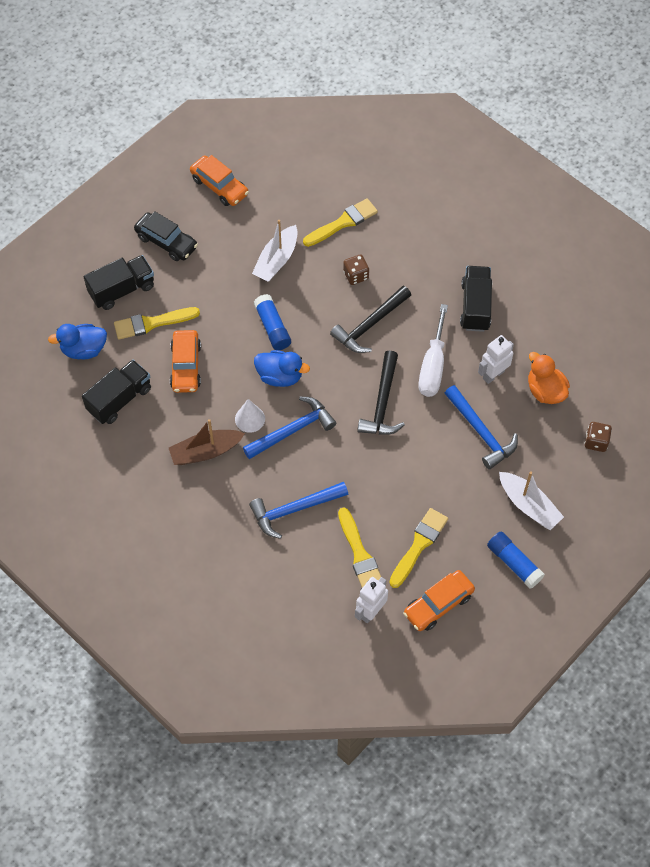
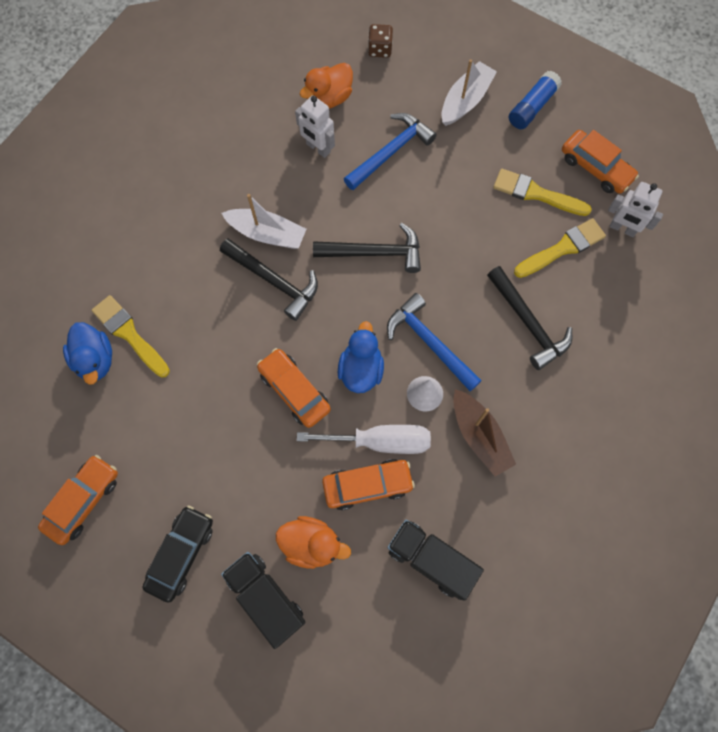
camera: 100 degrees left, 10 degrees up
(84, 349) = (366, 628): blue duck -> blue duck (95, 360)
(152, 323) = (312, 544): yellow brush -> orange duck
(272, 327) = (294, 391): blue glue stick -> orange car
(276, 260) = (195, 404): white boat -> white boat (267, 234)
(294, 510) = (528, 323): blue hammer -> black hammer
(356, 275) = (206, 307): brown dice -> none
(433, 366) = (317, 208): white screwdriver -> white screwdriver (380, 441)
(475, 306) = (232, 175): black truck -> none

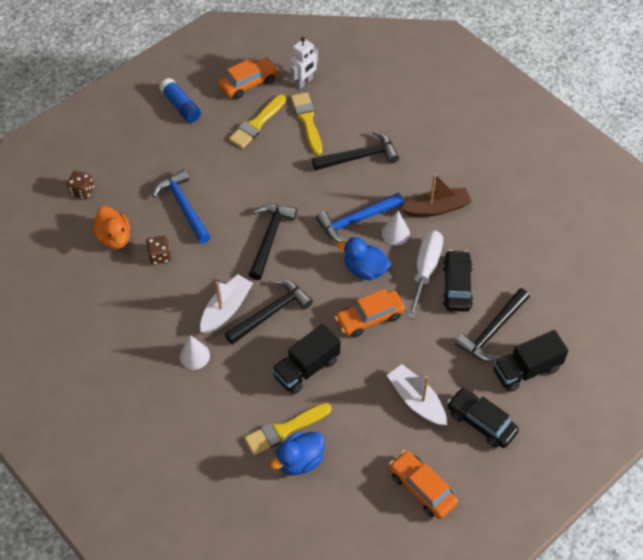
camera: 75 degrees left, 15 degrees down
(95, 360) = (299, 460): blue duck -> blue duck turned 150 degrees clockwise
(201, 219) = (194, 356): none -> white cone
(312, 544) = (492, 331): orange duck -> black hammer
(318, 148) = (159, 256): white robot -> brown dice
(367, 485) = (457, 286): orange car -> black car
(431, 560) = (519, 259): black truck -> black truck (306, 368)
(465, 100) = (157, 146): white boat -> white boat (416, 400)

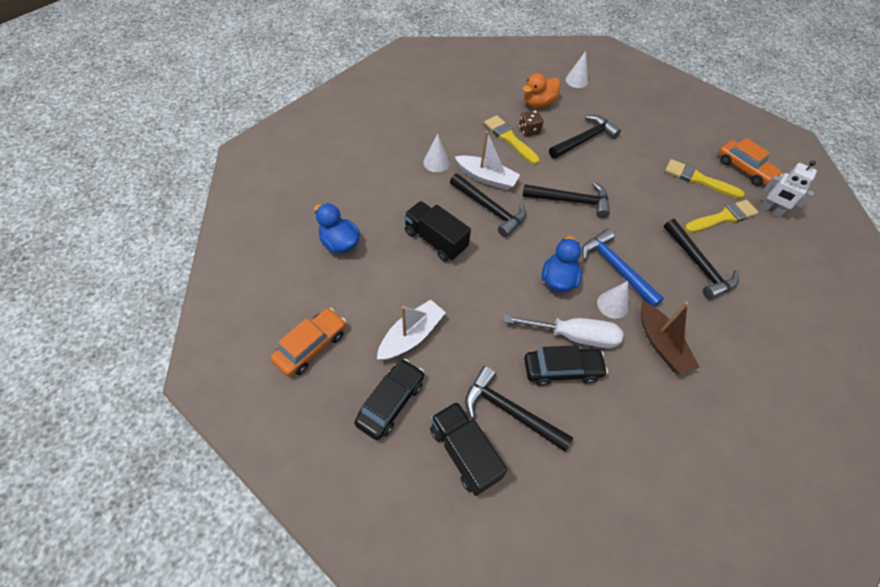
camera: 80 degrees right, 0 degrees up
(82, 191) = (576, 80): brown dice -> white cone
(181, 106) = (691, 126): blue glue stick -> none
(183, 206) = (584, 140): blue hammer -> black hammer
(284, 430) = (370, 229): yellow brush -> yellow brush (509, 138)
(369, 318) = (501, 287): orange car -> none

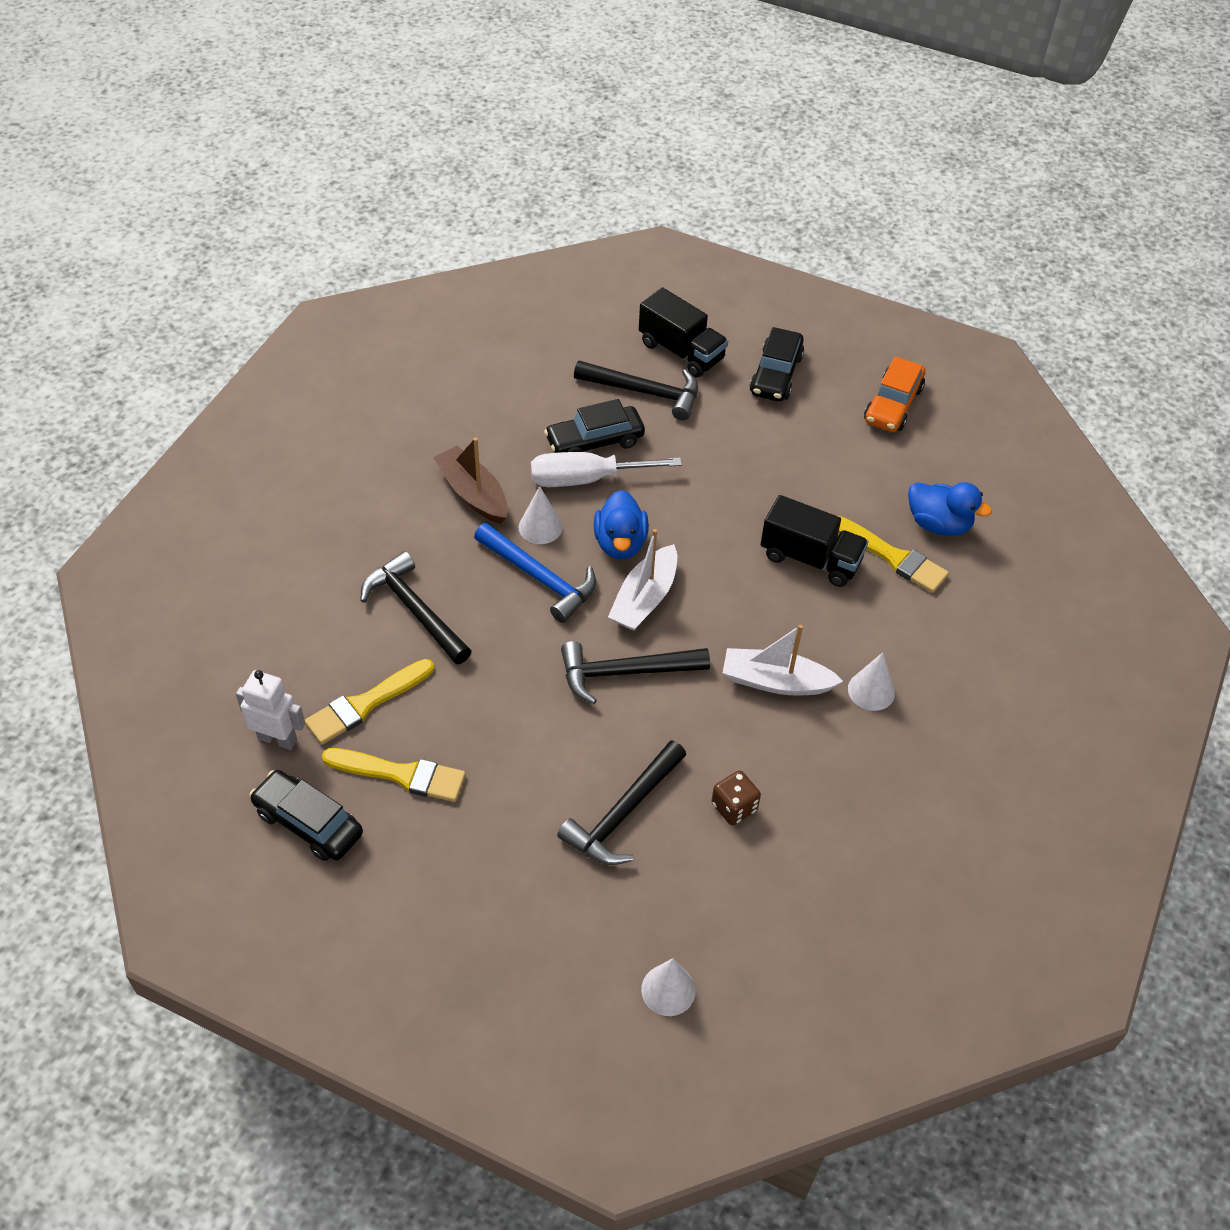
camera: 165 degrees right, 5 degrees down
(411, 336) = (785, 438): white boat -> white boat (644, 598)
(490, 209) = (750, 626): black hammer -> none
(509, 138) = (764, 777): yellow brush -> yellow brush (892, 557)
(538, 103) = (735, 889): orange duck -> none
(744, 169) = (308, 823): orange car -> black car

